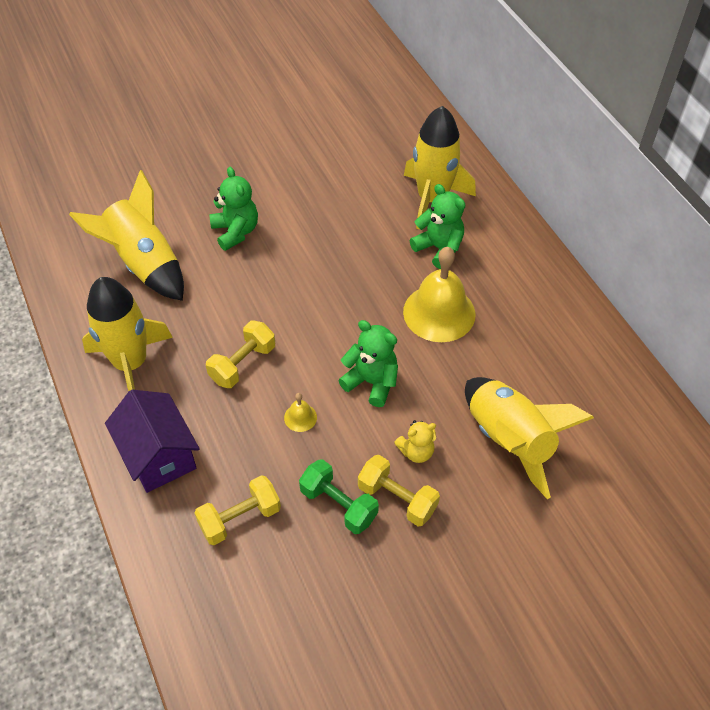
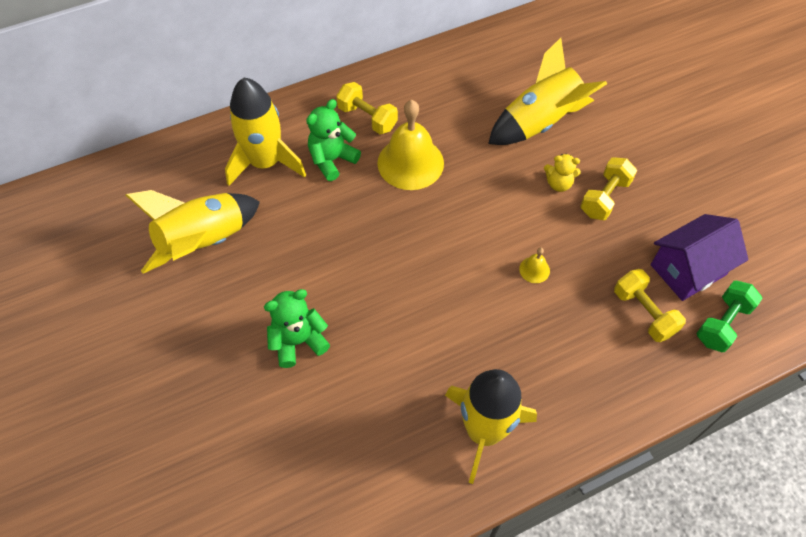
camera: 90 degrees left, 5 degrees up
(144, 264) = (342, 436): yellow rocket -> yellow rocket (204, 242)
(159, 455) = (591, 389): purple house -> purple house (688, 269)
(242, 364) = (478, 322): yellow dumbbell -> yellow dumbbell (367, 118)
(338, 505) = (617, 238): green dumbbell -> green dumbbell (722, 323)
(371, 382) = (491, 215): green teddy bear -> none
(416, 452) = (558, 184): yellow teddy bear -> yellow teddy bear turned 120 degrees clockwise

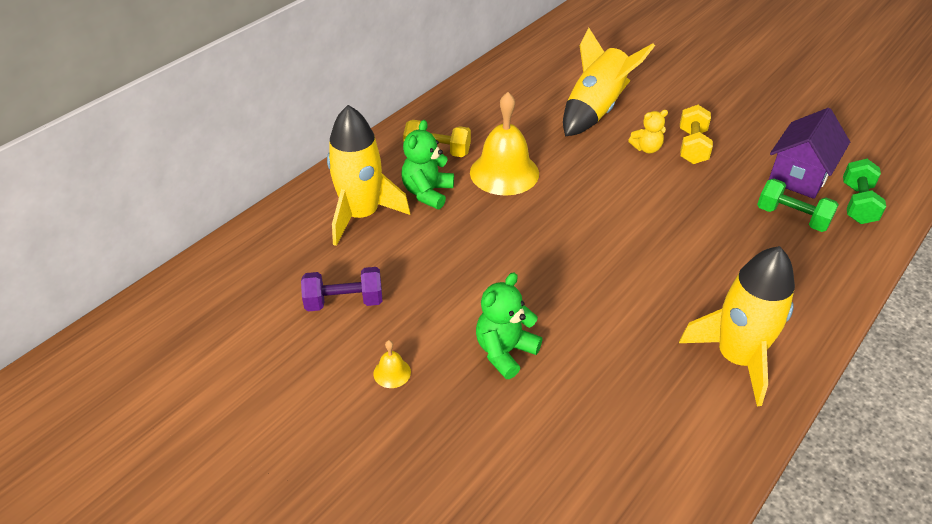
camera: 25 degrees left, 15 degrees down
(204, 242) = (344, 302): yellow rocket -> purple dumbbell
(534, 269) = (677, 217): yellow bell -> yellow bell (392, 372)
(644, 313) = (792, 217): yellow dumbbell -> green dumbbell

